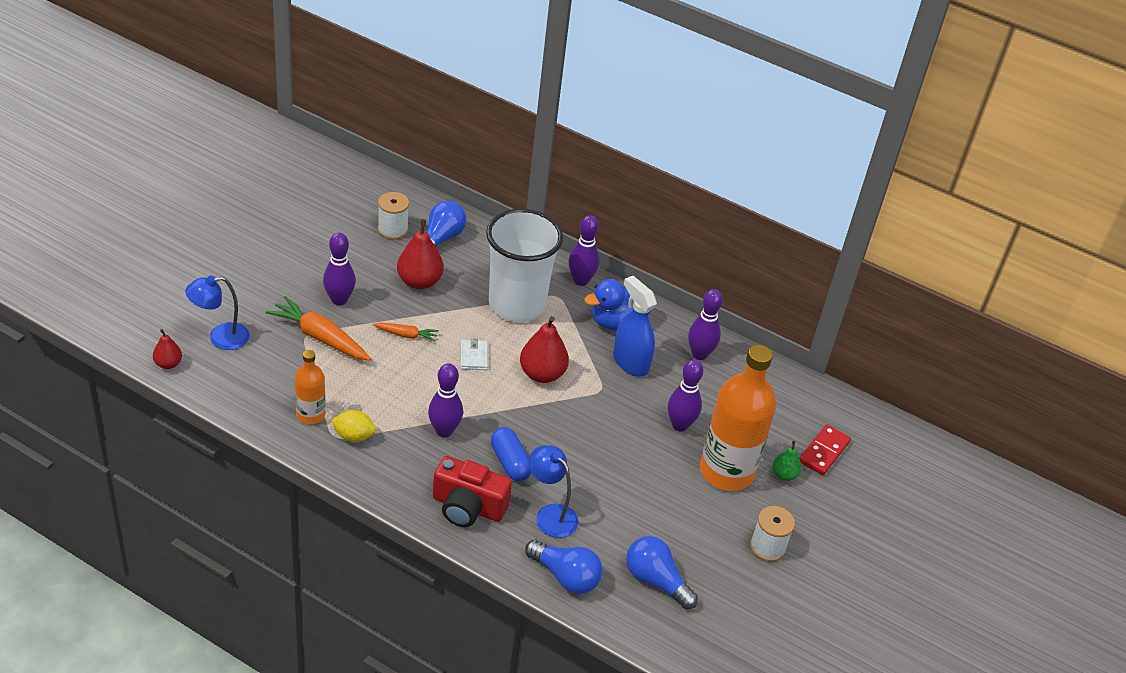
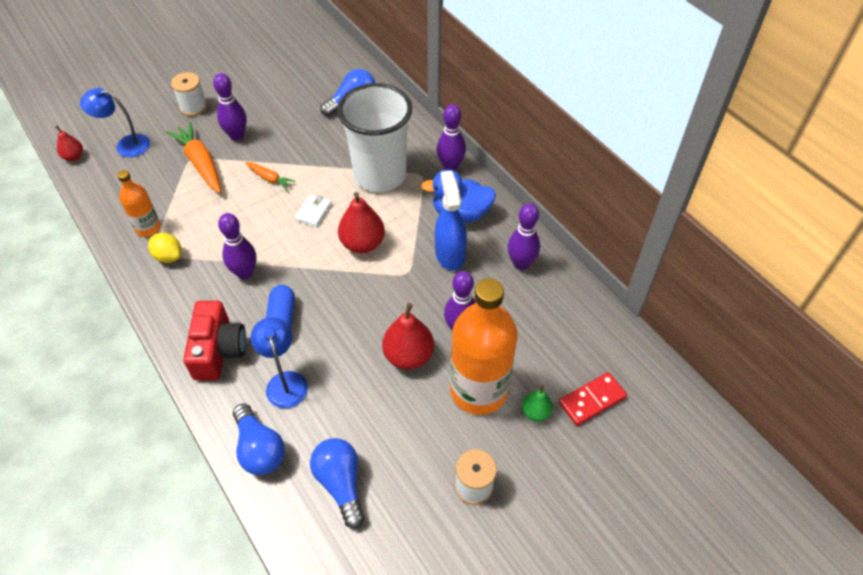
camera: 30 degrees right, 10 degrees up
(393, 229) = (318, 86): white spool -> white spool (193, 107)
(419, 281) = (311, 135): red pear -> red pear (408, 356)
(468, 507) = (218, 350): red camera -> red camera turned 135 degrees counterclockwise

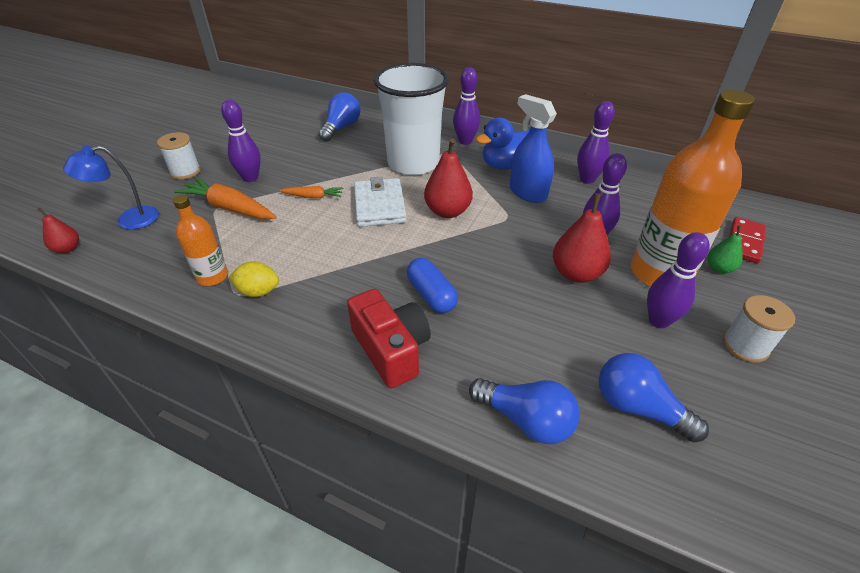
camera: 30 degrees left, 10 degrees down
(245, 273) = (356, 273): purple bowling pin -> purple bowling pin (658, 321)
(285, 381) = (488, 345): blue lamp -> none
(313, 212) = (379, 206): white wallet -> white wallet, size x1.84

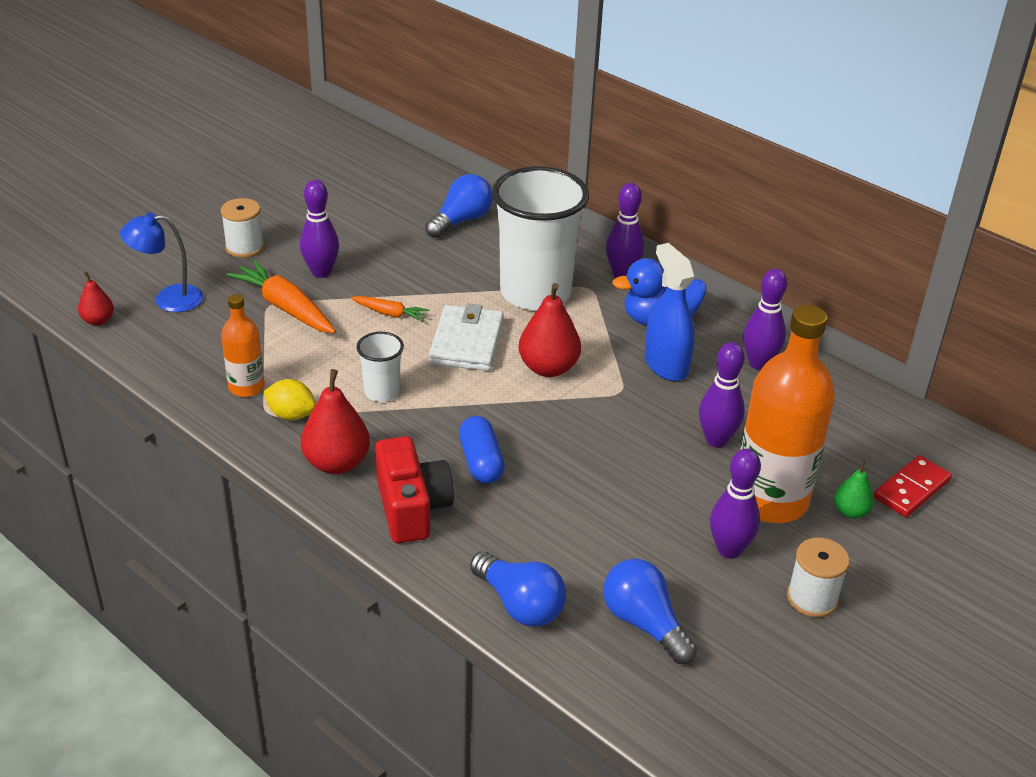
camera: 15 degrees right, 5 degrees down
(328, 256) = (382, 392): none -> white cup
(576, 273) = (665, 477): red pear -> red pear (336, 463)

